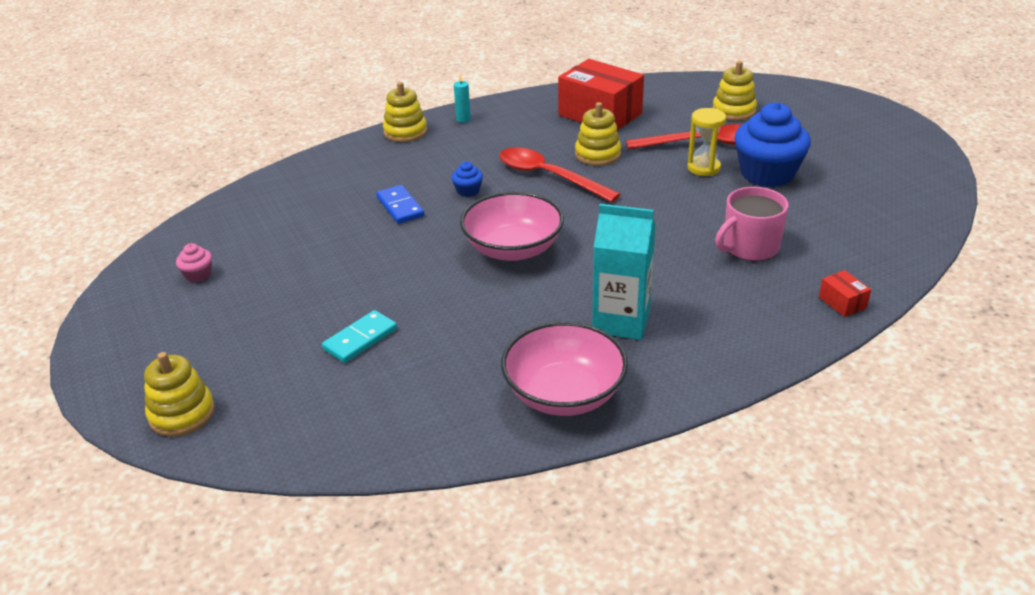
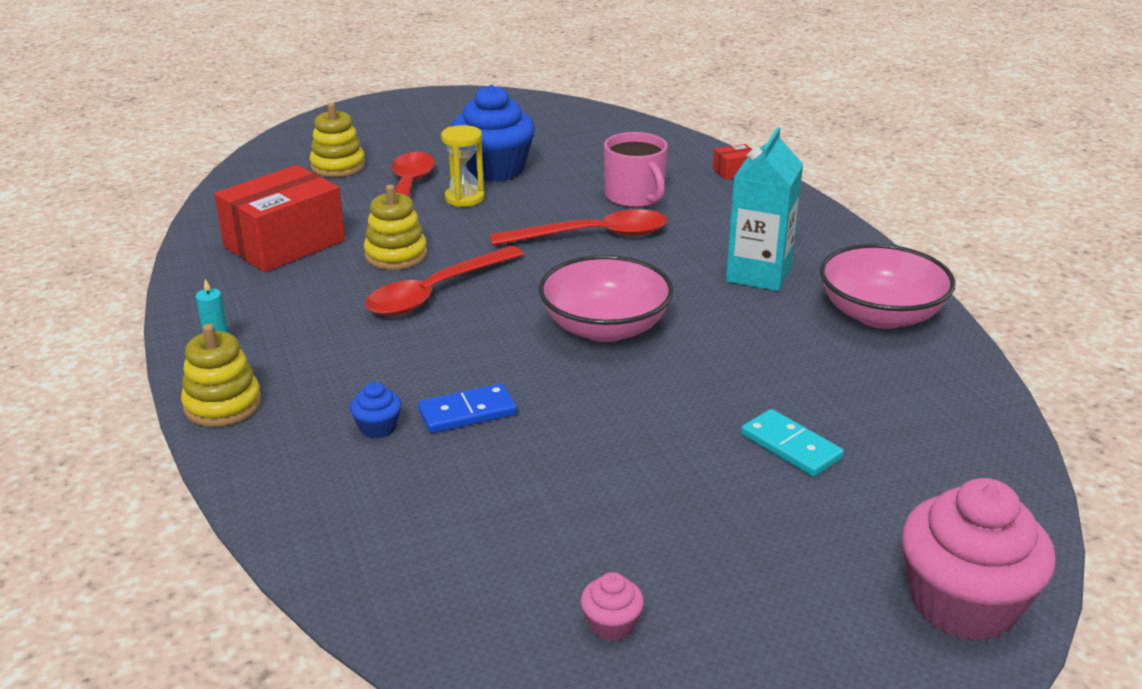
camera: 85 degrees left, 5 degrees down
(182, 414) = (963, 603): yellow stacking toy -> pink cupcake
(468, 191) = (446, 353): blue cupcake -> blue cupcake (378, 427)
(661, 231) = (592, 236): none -> red spoon

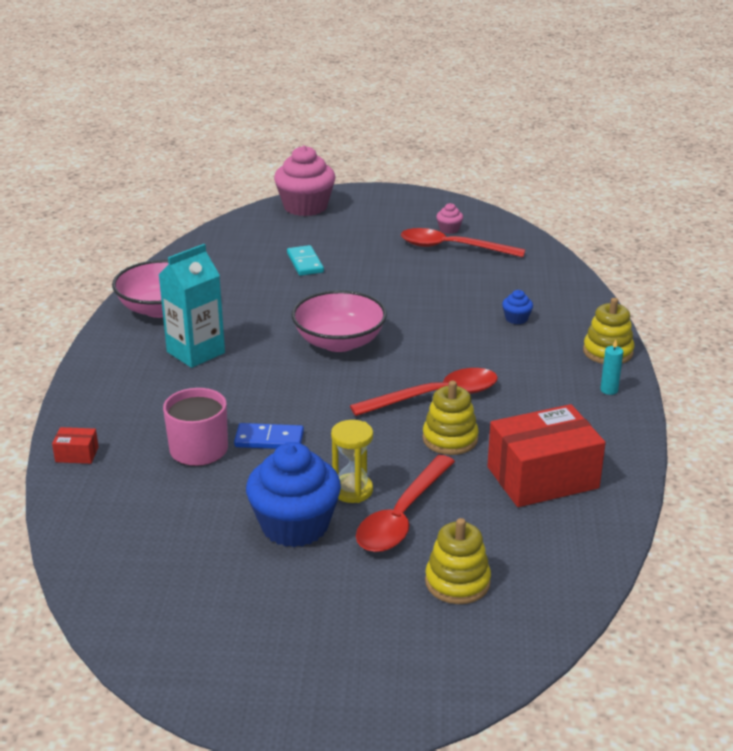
camera: 155 degrees left, 0 degrees up
(467, 412) = (461, 314): blue domino -> blue domino (269, 439)
(592, 236) = (277, 416): red spoon -> red spoon (452, 248)

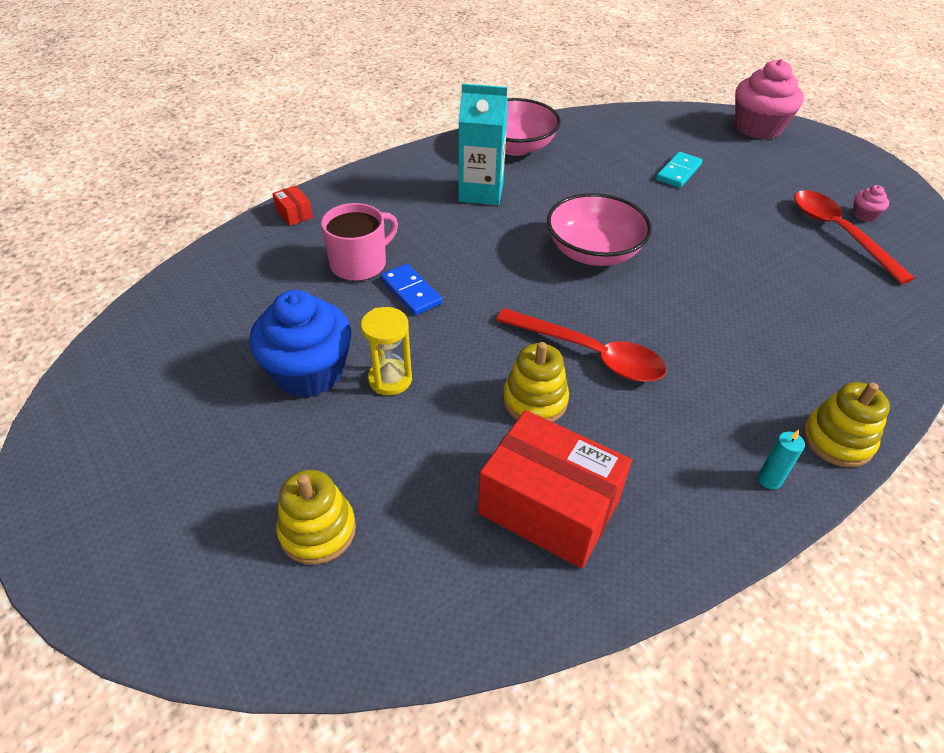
camera: 50 degrees right, 15 degrees up
(402, 516) = (384, 433): red spoon -> none
(516, 319) = (791, 338): blue cupcake -> none

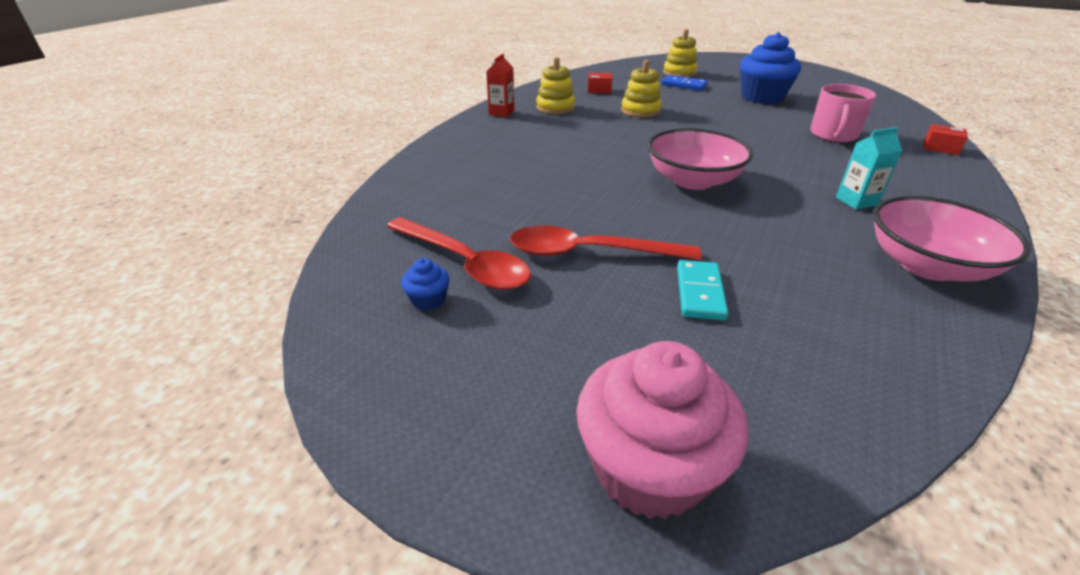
camera: 155 degrees right, 10 degrees down
(390, 379) = (721, 103): yellow hourglass -> none
(411, 292) = (775, 131): blue domino -> blue domino (684, 85)
(481, 192) = (856, 201): turquoise carton -> turquoise carton, size x0.59
(549, 507) = (599, 90): red box -> red box, size x0.42
(589, 354) = (631, 130): red spoon -> red spoon (589, 253)
(769, 479) = (501, 113): turquoise candle -> red carton
(837, 440) = (465, 130): yellow stacking toy -> yellow stacking toy (555, 108)
(864, 215) = (428, 300): pink cupcake -> blue cupcake

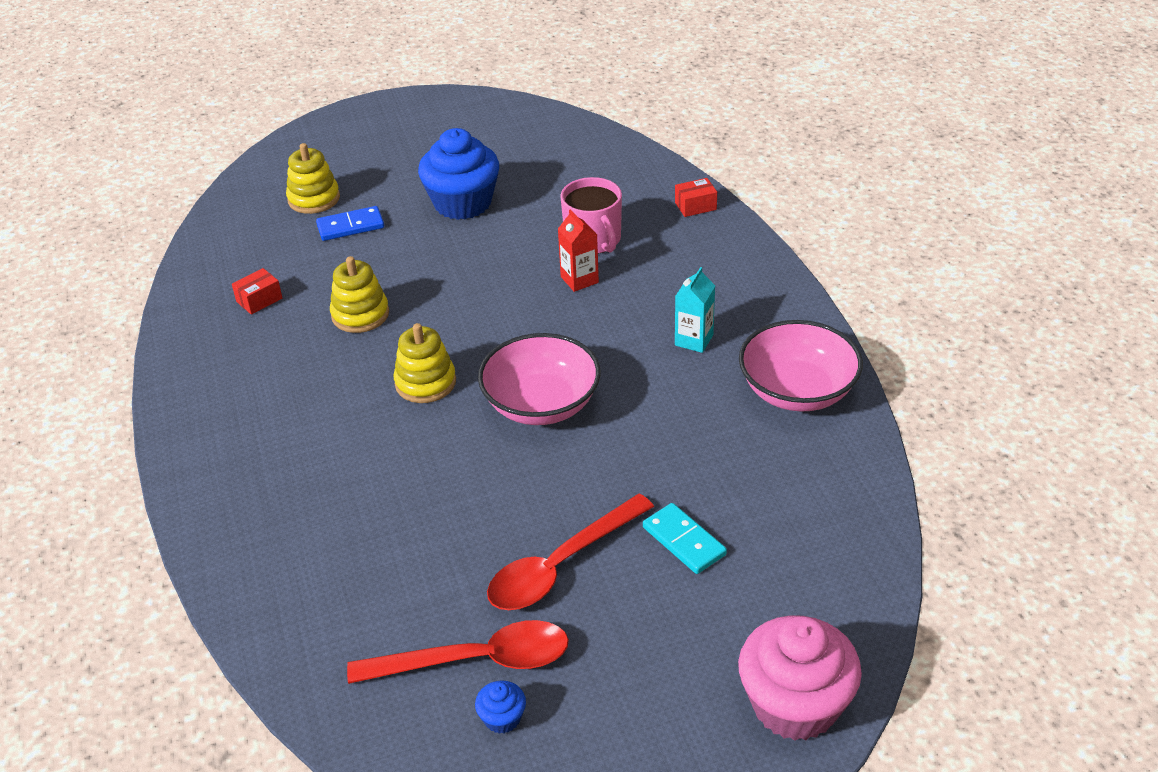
camera: 45 degrees left, 5 degrees up
(501, 113) = (196, 426): red carton -> red carton (579, 280)
(555, 108) = (251, 372): yellow stacking toy -> yellow stacking toy (425, 383)

